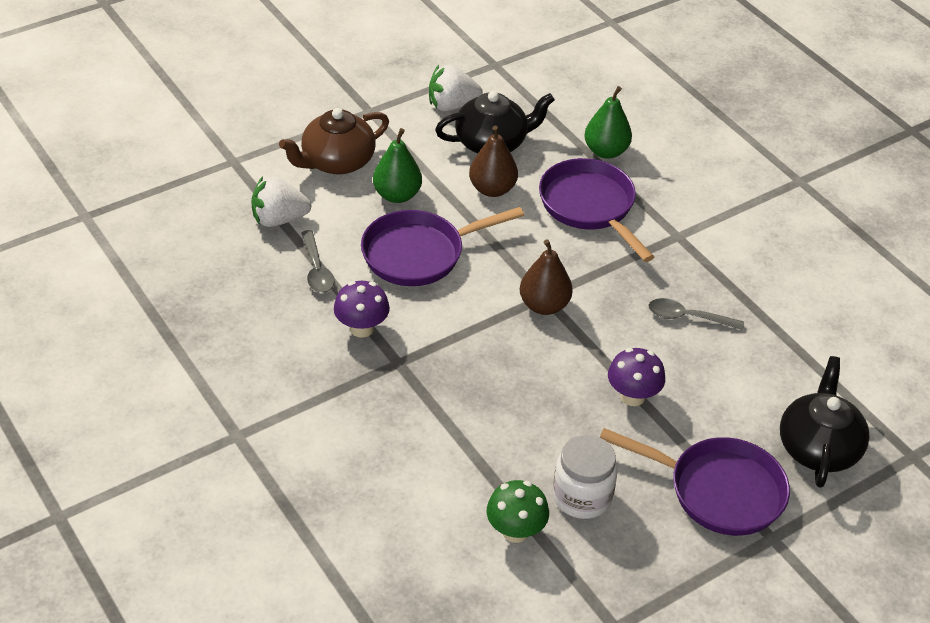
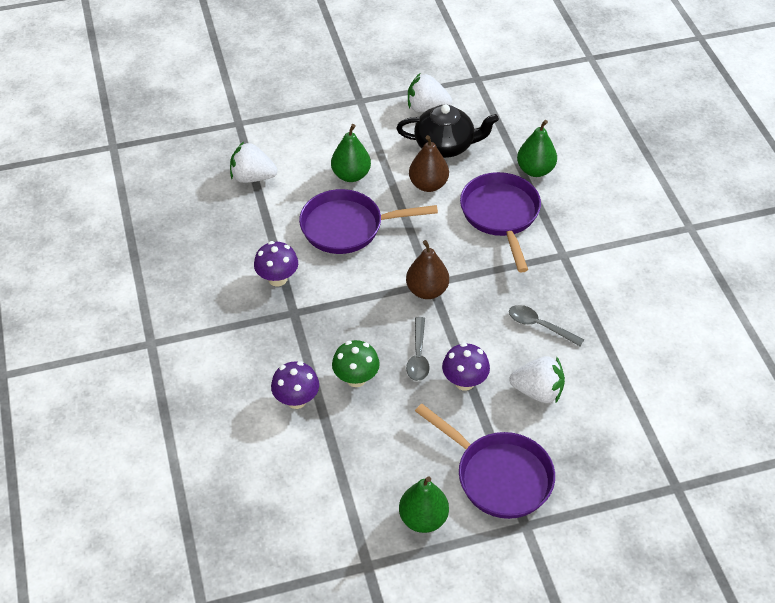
camera: 20 degrees right, 5 degrees up
(316, 269) = (264, 224): grey spoon -> grey spoon (418, 356)
(336, 162) = (316, 138): brown teapot -> none
(447, 461) = (296, 400): none -> purple mushroom
(515, 531) = (324, 469): green mushroom -> green mushroom (356, 378)
(582, 496) = (387, 454): white jar -> none
(655, 559) = (423, 519): none -> green pear
(718, 389) = (538, 391): none -> white strawberry
(818, 447) = (598, 460): black teapot -> none

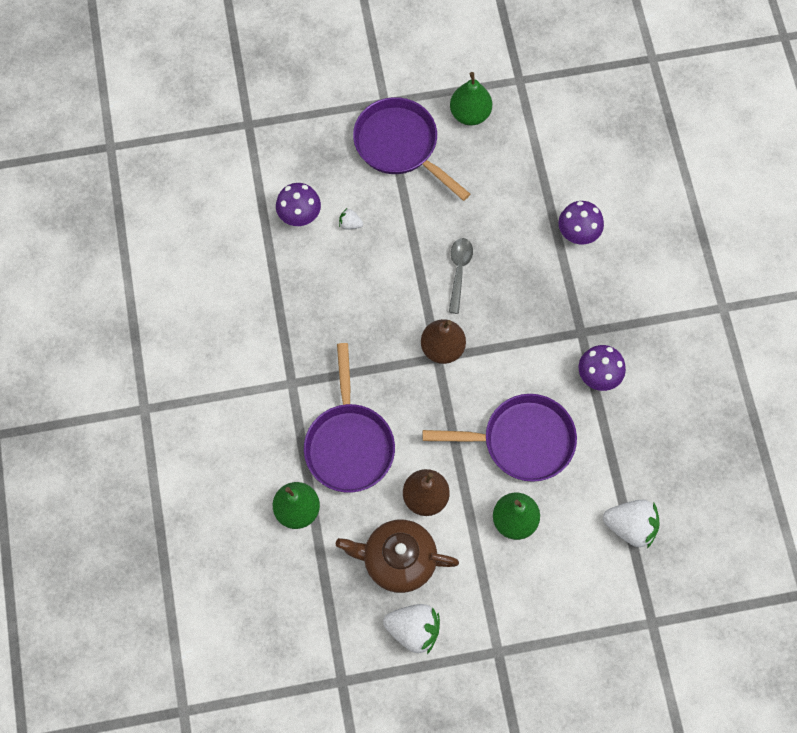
camera: 175 degrees left, 20 degrees up
(356, 378) = (521, 251): green mushroom -> none
(445, 145) = (398, 560): black teapot -> brown teapot
(464, 382) = (418, 240): purple mushroom -> purple mushroom (299, 216)
(538, 391) = (350, 224): white strawberry -> white strawberry, size x0.47
(540, 326) = (334, 296): grey spoon -> none

